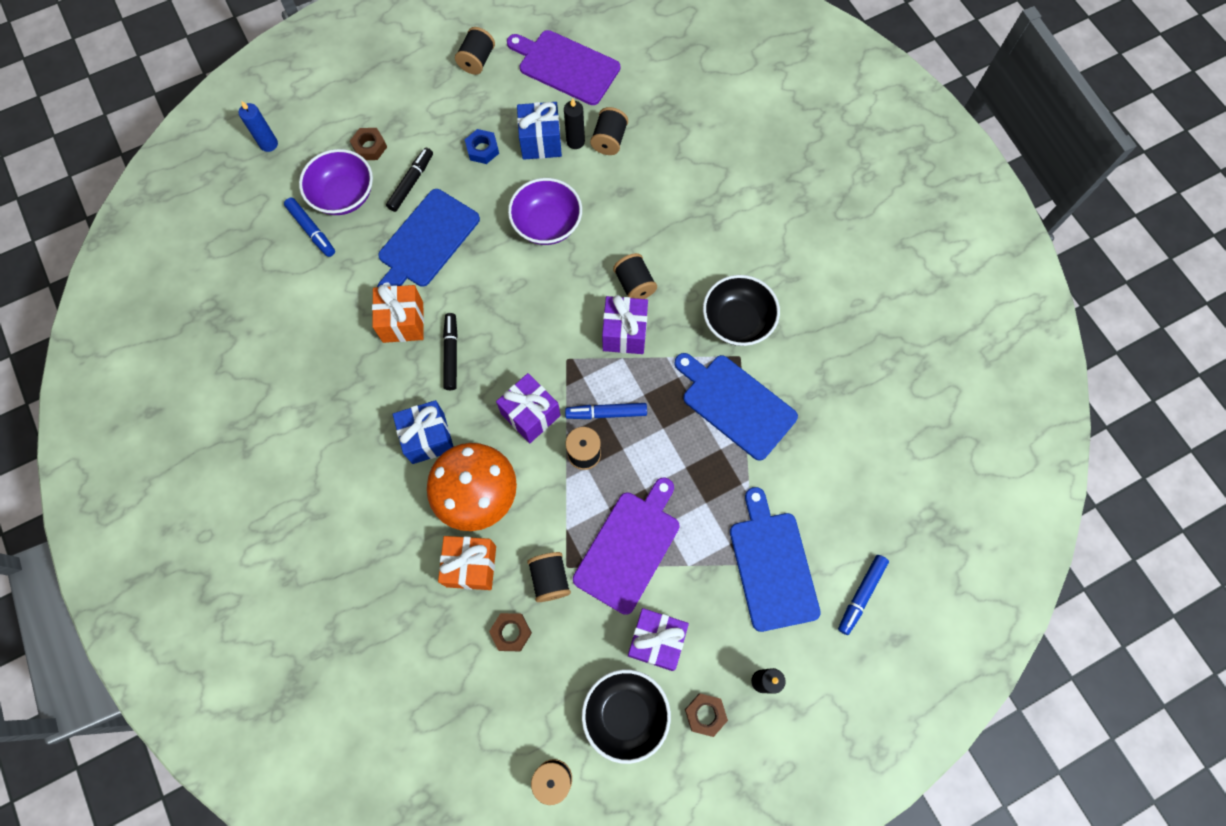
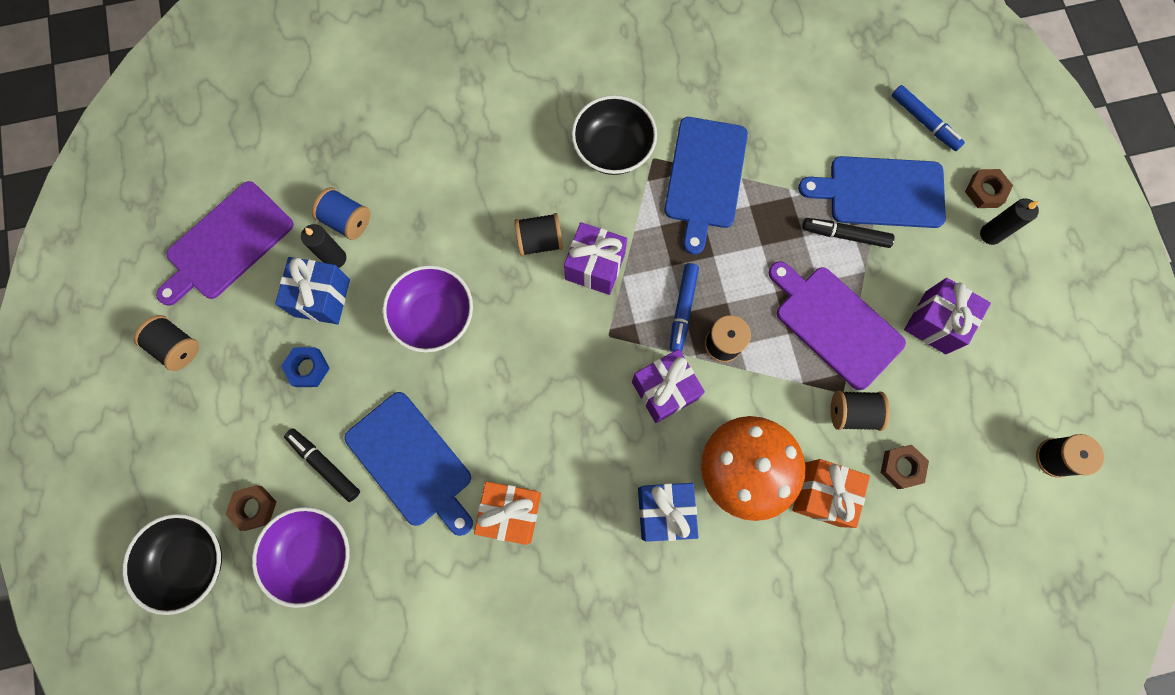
camera: 75 degrees left, 5 degrees up
(269, 144) = (201, 643): blue candle -> none
(311, 230) = (350, 605): blue marker -> none
(451, 354) = (567, 463): black marker -> black marker (845, 235)
(609, 140) = (347, 220): black spool -> blue spool
(625, 714) = (1002, 371): black bowl -> black bowl (190, 561)
(705, 714) = (1013, 295): brown nut -> brown nut (985, 191)
(735, 404) = (705, 177): blue cutting board -> blue cutting board turned 45 degrees counterclockwise

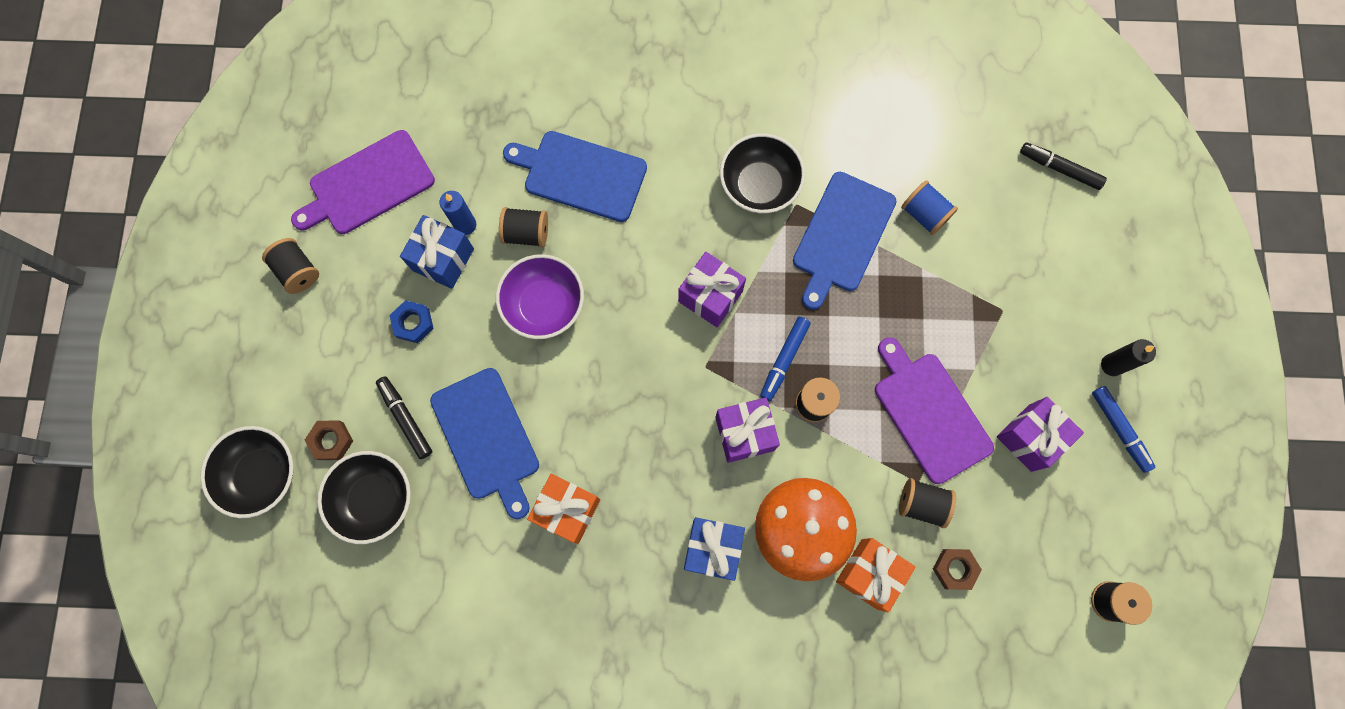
camera: 15 degrees right, 0 degrees up
(313, 554) = (375, 499): purple bowl -> black bowl
(335, 258) = (465, 225): black candle -> blue candle
(347, 220) = (485, 191): blue spool -> blue spool (924, 214)
(540, 241) = (664, 257): black spool -> black spool (526, 233)
(845, 235) = (965, 328): black marker -> black marker (1059, 168)
(881, 192) = (1013, 295): blue cutting board -> blue cutting board (580, 175)
(924, 122) = (1077, 235): blue marker -> blue marker (1119, 430)
(985, 191) = (1119, 320): brown nut -> none

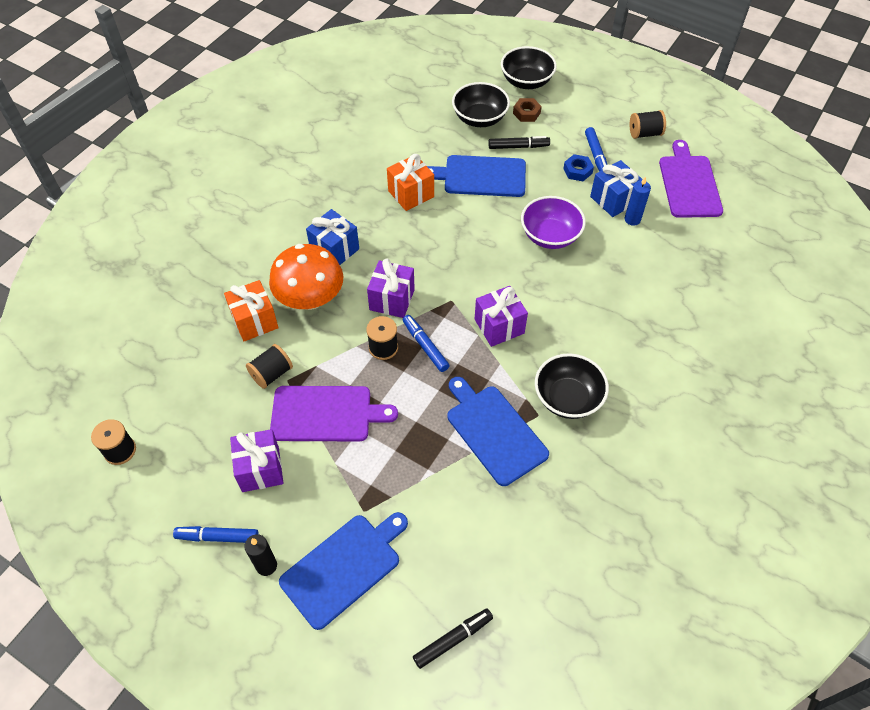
camera: 120 degrees right, 20 degrees down
(372, 314) = (596, 155): none -> blue marker
(526, 233) = (608, 247): black spool -> none
(580, 175) = (636, 294): blue cutting board -> blue cutting board (344, 567)
(924, 214) = (477, 501): blue spool -> none
(954, 569) = (218, 369): brown nut -> none

